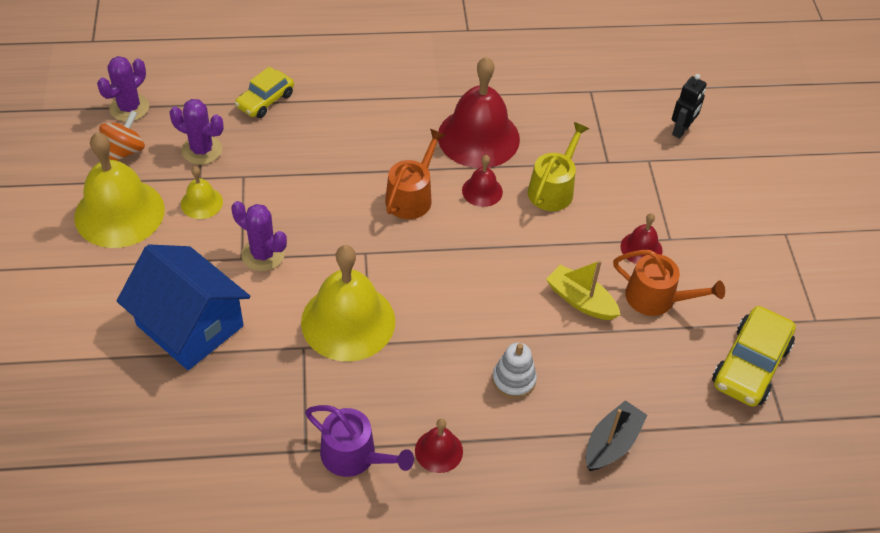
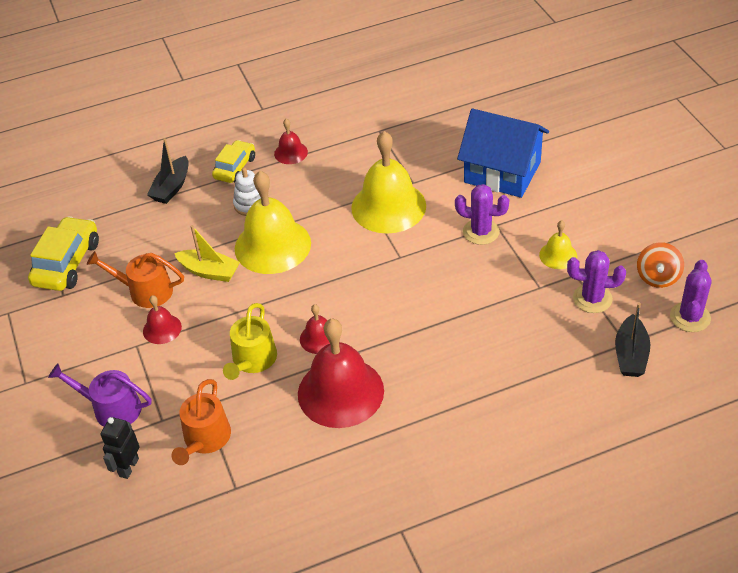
camera: 170 degrees right, 5 degrees down
(119, 213) = (617, 228): yellow bell -> yellow bell (272, 245)
(207, 93) = (630, 355): none -> black boat
(265, 101) = (569, 365): yellow car -> yellow car (235, 168)
(354, 456) = (346, 136): purple watering can -> purple watering can (112, 408)
(411, 196) = (381, 314): orange watering can -> orange watering can (205, 439)

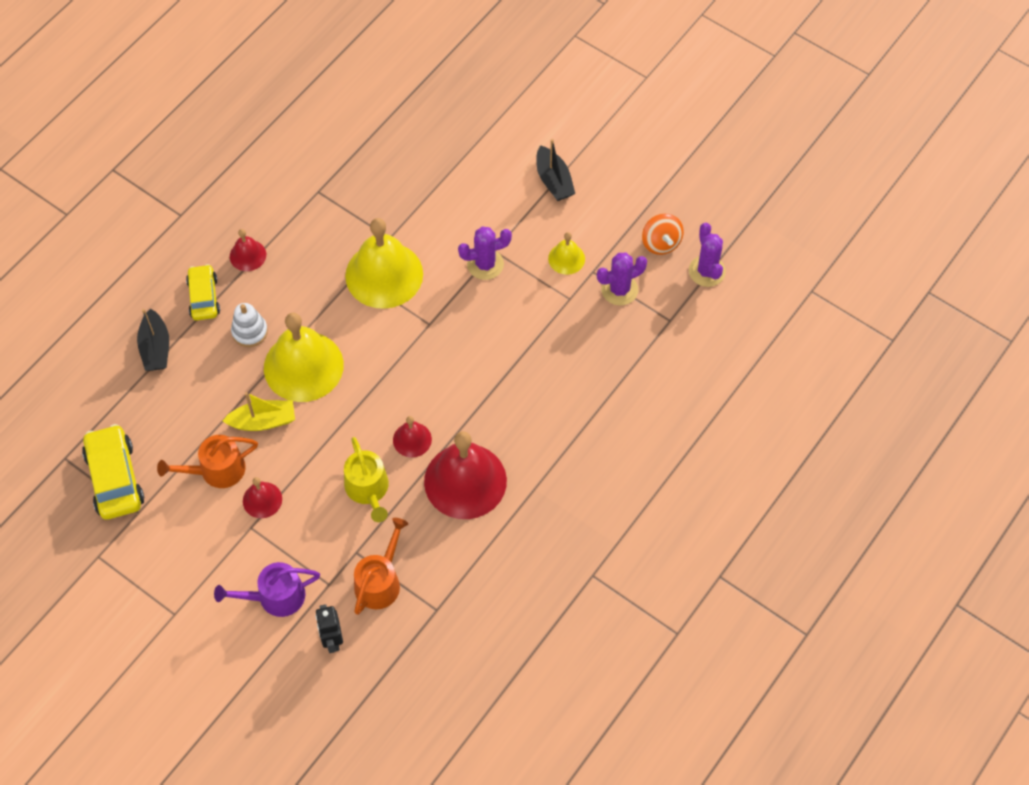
camera: 35 degrees left, 15 degrees up
(205, 439) = (380, 581): orange watering can -> orange watering can turned 135 degrees counterclockwise
(502, 172) = (465, 190): blue house -> none
(630, 355) = (679, 330): black boat -> black boat (553, 181)

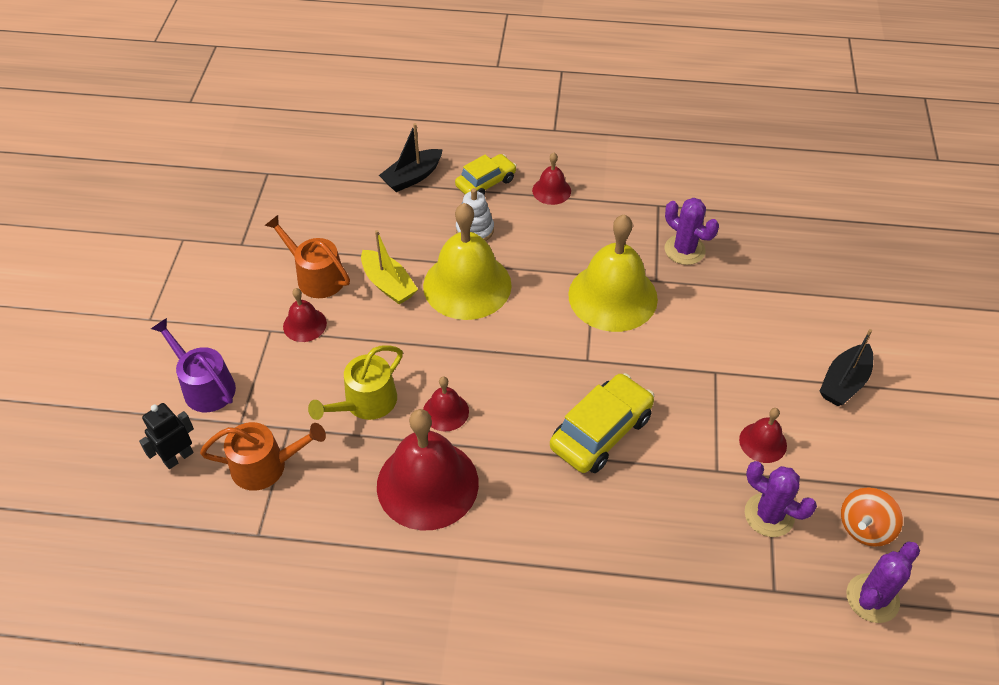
camera: 60 degrees right, 10 degrees down
(115, 478) = (266, 213): yellow car -> yellow car (601, 432)
(485, 264) = (693, 372): purple cactus -> purple cactus (684, 250)
(566, 258) = (763, 442): yellow bell -> red bell

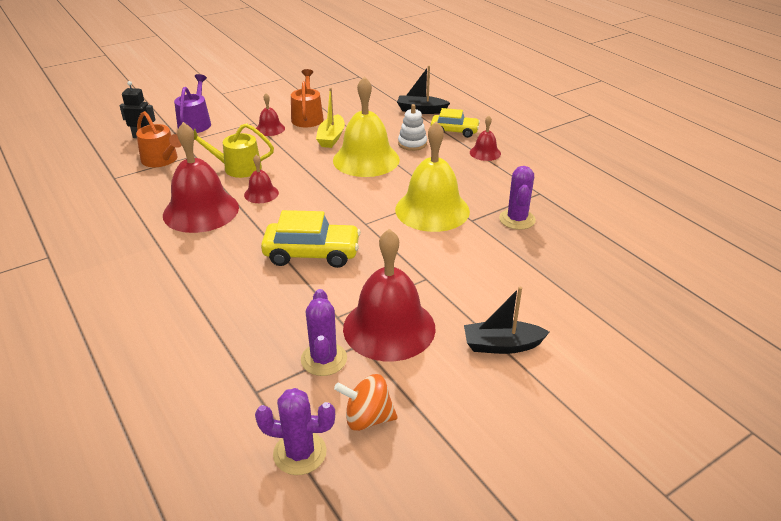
camera: 50 degrees right, 15 degrees down
(763, 442) = (389, 327): red bell -> red bell, size x2.10

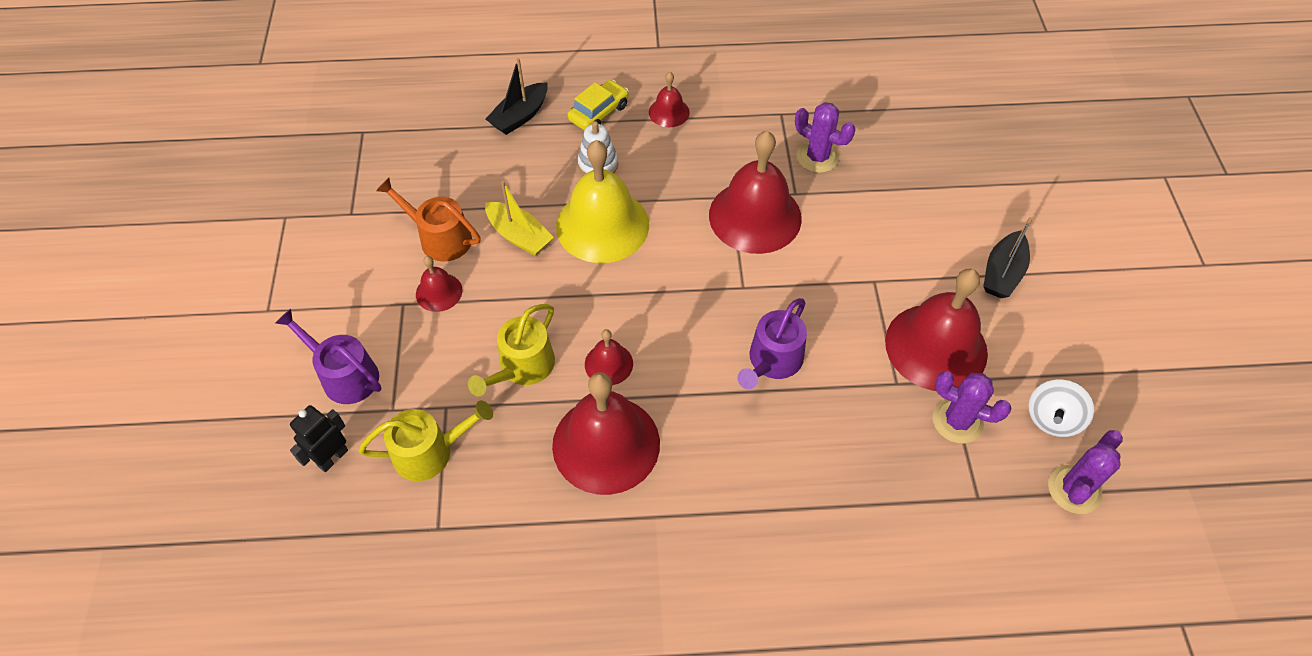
camera: 60 degrees left, 20 degrees up
(162, 160) = (430, 452): orange watering can -> yellow watering can
(312, 253) = (772, 361): yellow car -> purple watering can
(367, 418) = (1052, 419): orange spinning top -> white spinning top
(432, 210) = (755, 216): yellow bell -> red bell

